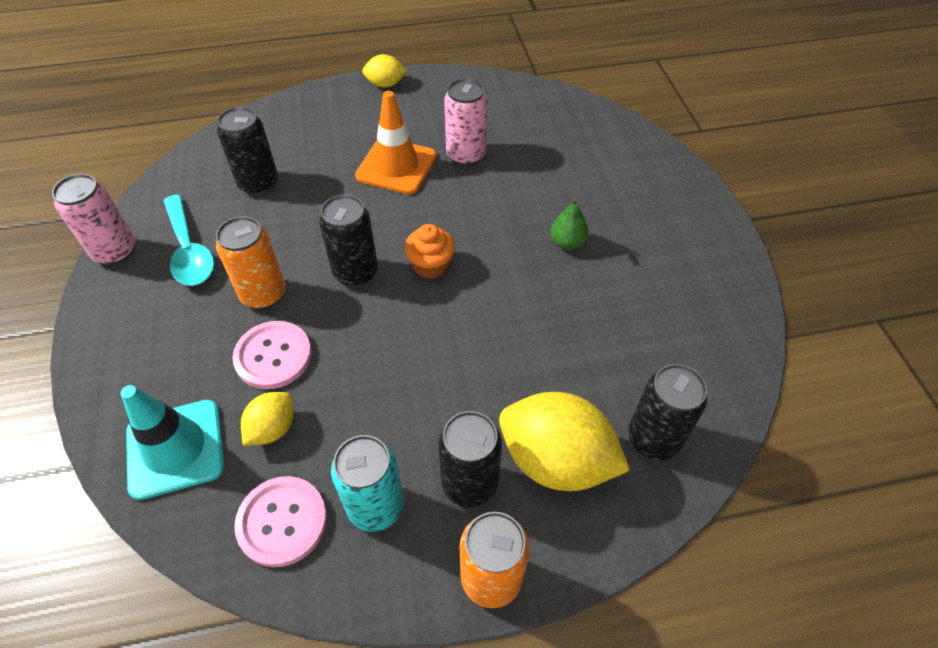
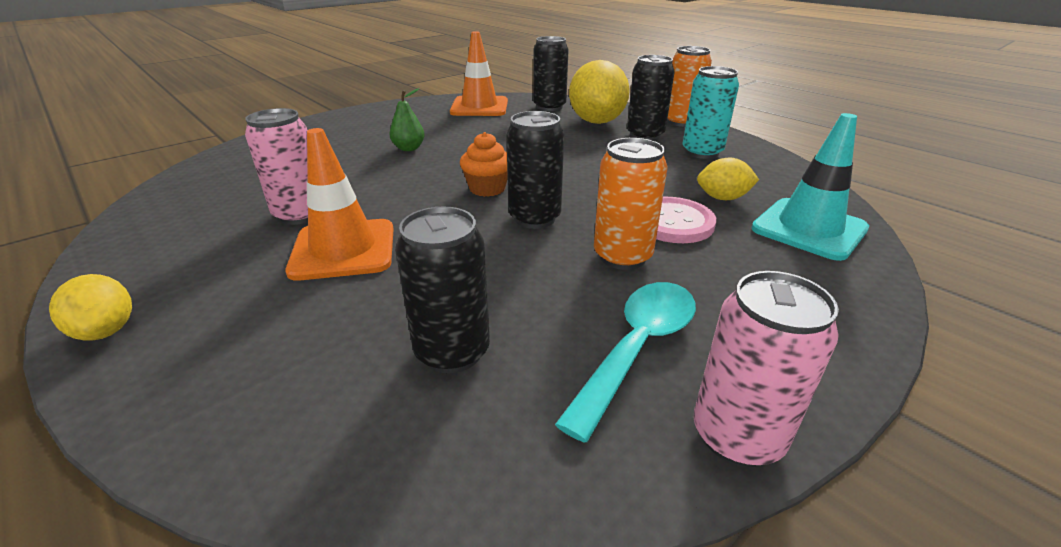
camera: 120 degrees left, 20 degrees down
(282, 522) = (762, 173): pink button -> none
(692, 354) = (479, 107): none -> orange traffic cone

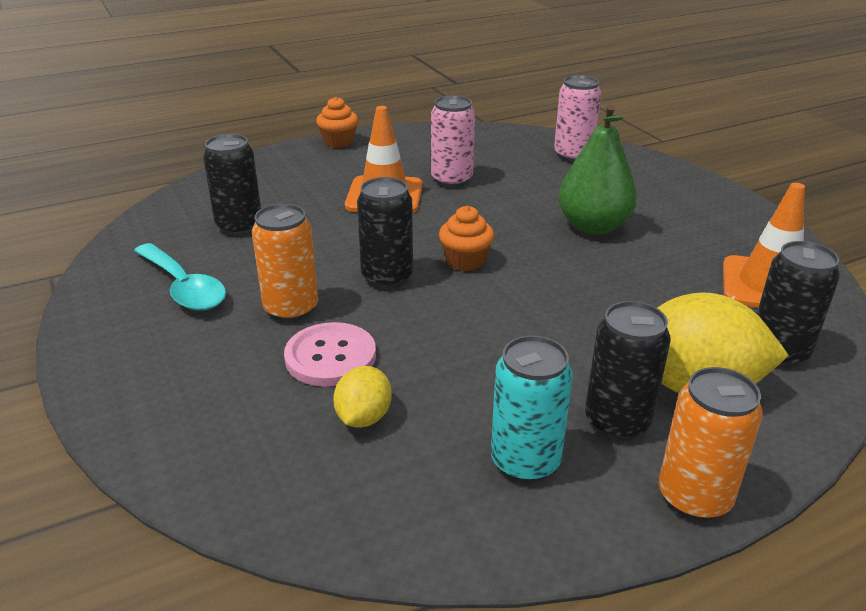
camera: 105 degrees right, 0 degrees up
(107, 330) = (338, 142): yellow lemon -> orange cupcake
(409, 148) = (593, 226): green pear -> green pear, size x1.92
(737, 436) = (90, 301): pink can -> pink can (573, 155)
(809, 229) = (251, 457): turquoise traffic cone -> none

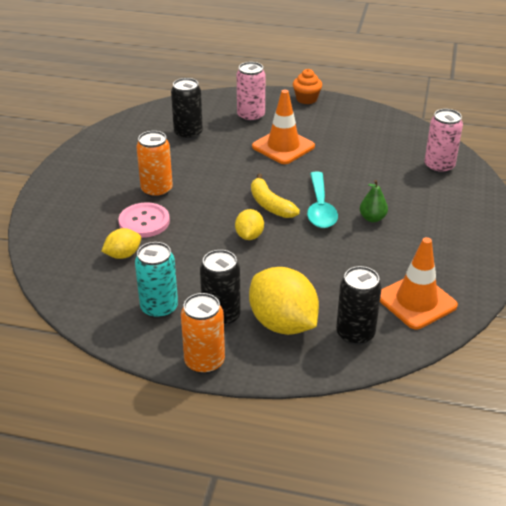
camera: 40 degrees right, 5 degrees up
(184, 287) = (126, 157): turquoise spoon -> turquoise spoon (320, 208)
(387, 277) = (219, 195): black can -> none
(451, 180) = (335, 152): pink can -> pink can (251, 116)
(465, 261) = (270, 205): orange cupcake -> yellow banana
(495, 306) = (249, 236): none -> yellow lemon
(593, 226) = (372, 218): green pear -> green pear, size x0.52

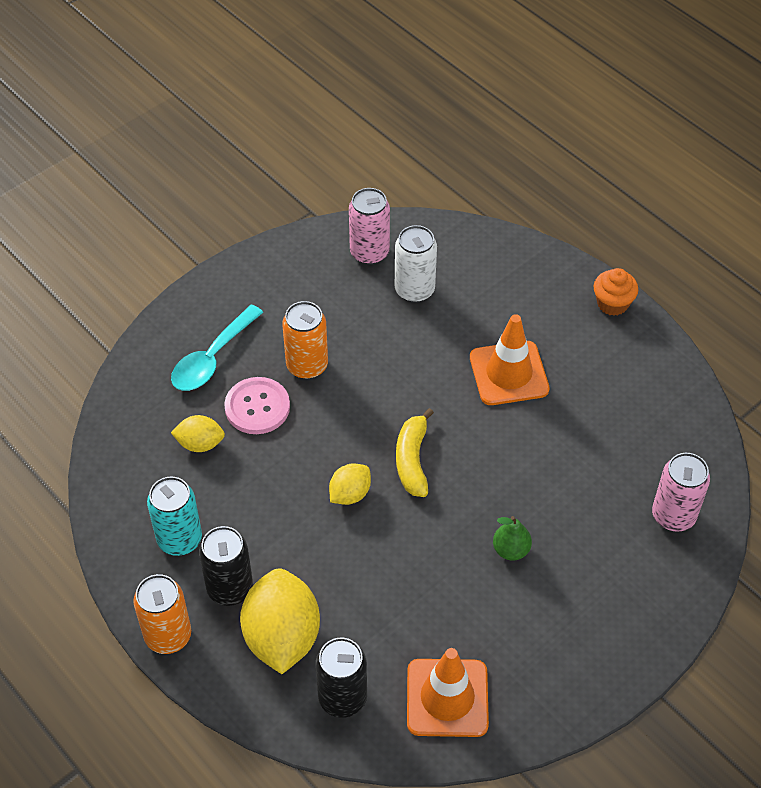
camera: 35 degrees right, 15 degrees up
(188, 134) = (414, 290): black can -> white can
(251, 116) = (514, 299): pink can -> pink can (369, 253)
(320, 208) = (465, 498): turquoise spoon -> turquoise spoon (212, 358)

